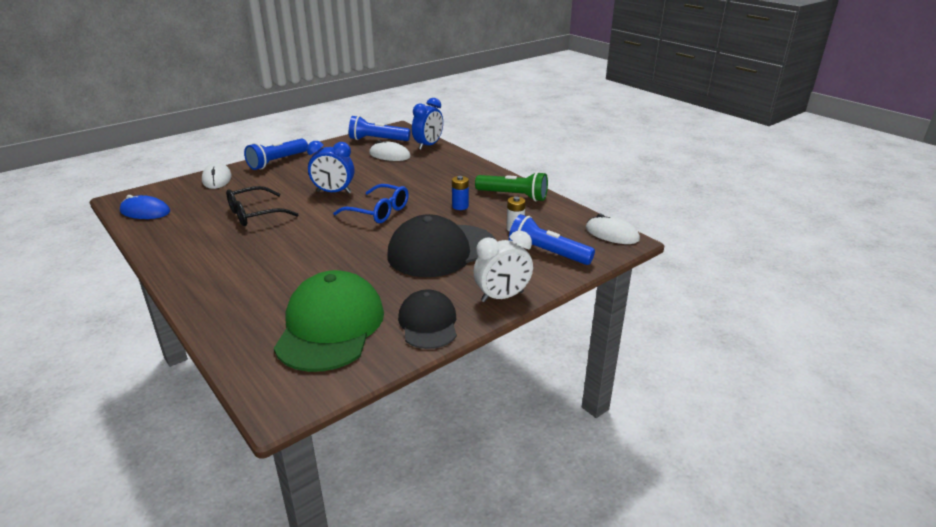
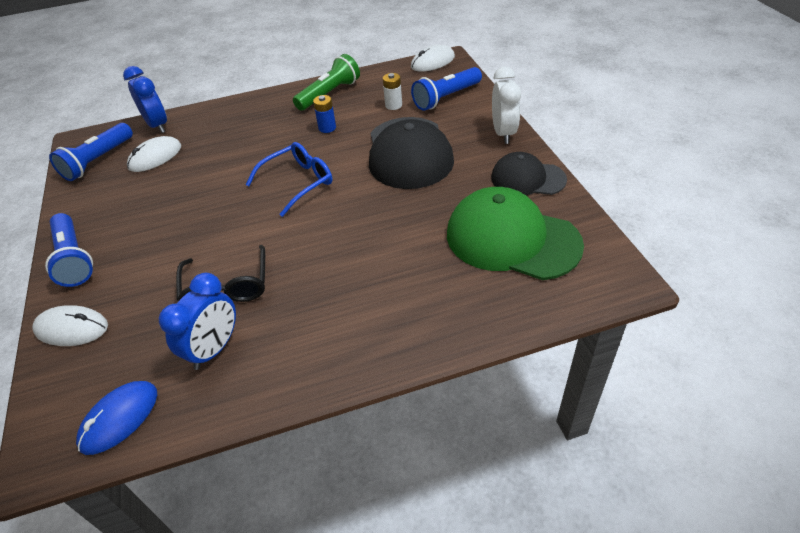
camera: 65 degrees left, 15 degrees up
(333, 192) = (220, 212): blue clock -> blue clock (214, 349)

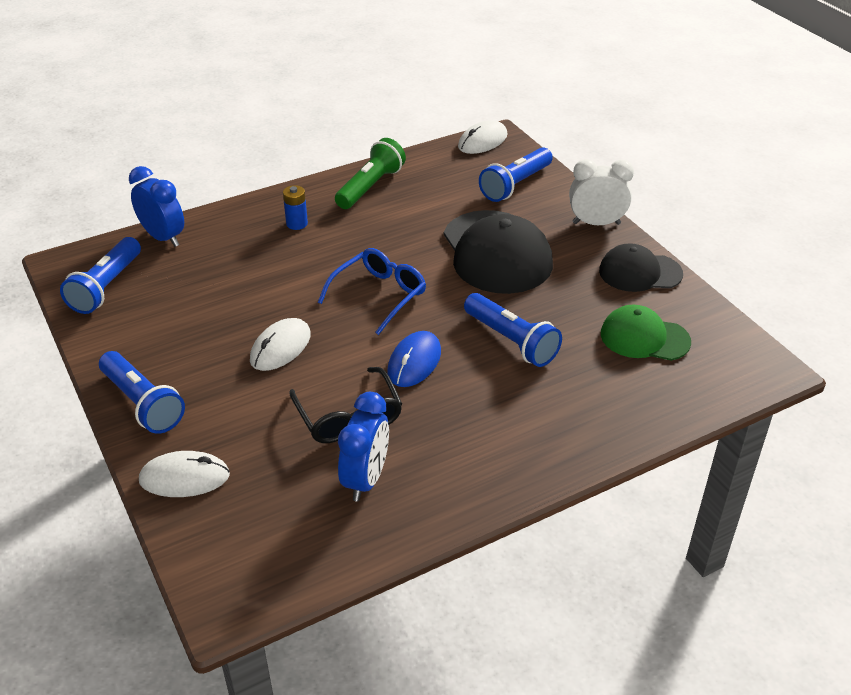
camera: 15 degrees left, 5 degrees down
(119, 418) = (293, 558): blue mouse -> blue mouse (414, 362)
(155, 157) = (181, 277): white mouse -> white mouse (280, 347)
(327, 128) = (386, 229): blue battery -> blue battery (297, 224)
(391, 231) = (511, 341): none -> blue flashlight
(393, 105) = (456, 197): white battery -> none
(503, 133) = (596, 223): white clock -> white clock turned 75 degrees counterclockwise
(512, 239) = (644, 338): green cap -> green cap, size x0.60

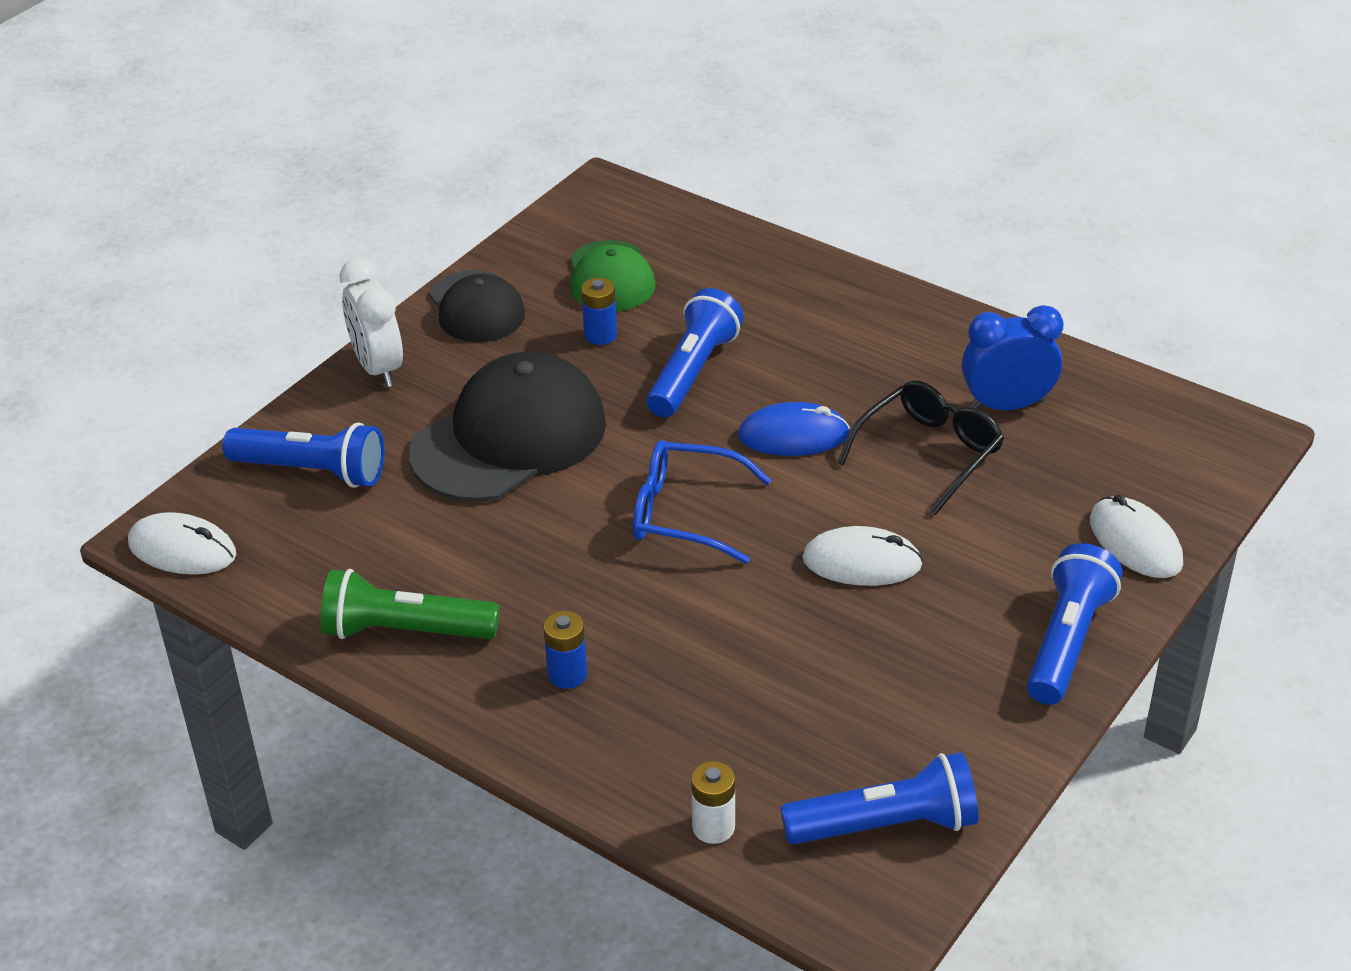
camera: 115 degrees left, 0 degrees up
(163, 237) = (713, 827): blue clock -> white battery
(577, 314) = (600, 335): none -> blue battery

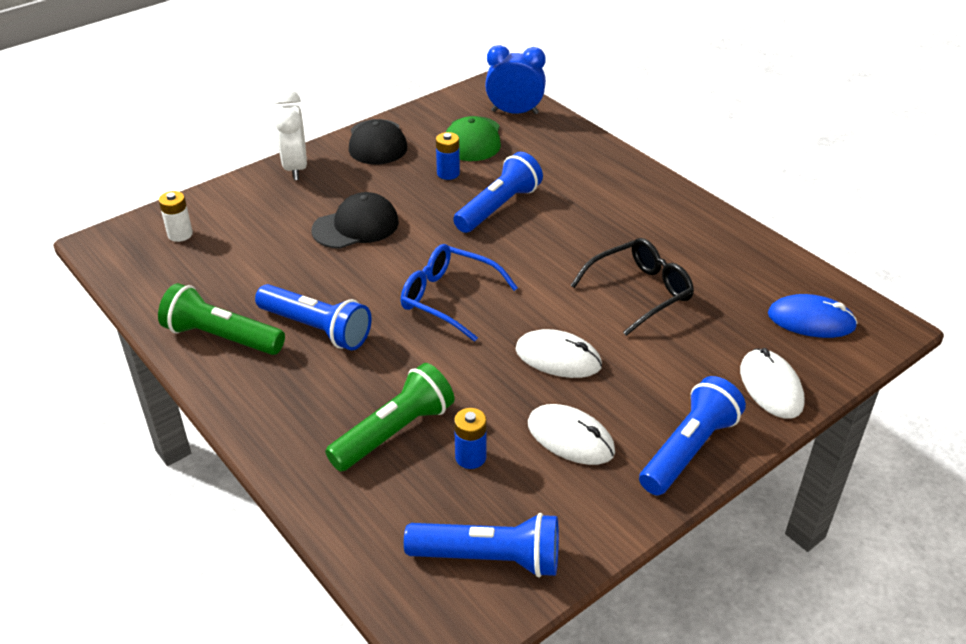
camera: 15 degrees right, 0 degrees up
(182, 549) = (112, 255): white mouse -> white mouse (570, 438)
(312, 471) = (219, 222): blue flashlight -> blue flashlight (316, 328)
(509, 438) = (356, 226): black cap -> black cap, size x0.60
(567, 674) = (313, 391): blue battery -> blue battery (470, 457)
(698, 703) = (394, 432): none -> green flashlight
(713, 827) = (360, 527): white battery -> white battery (180, 234)
(793, 435) = (548, 261): blue mouse -> blue mouse (811, 320)
(1006, 405) = (711, 271): blue clock -> blue clock (514, 112)

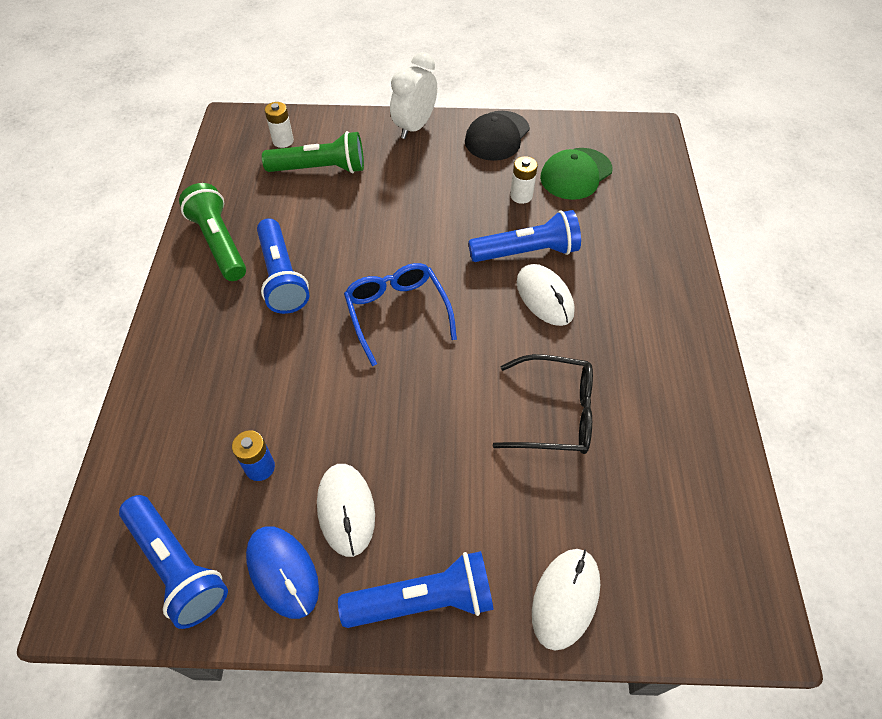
camera: 40 degrees right, 15 degrees up
(356, 226) = (401, 204): black cap -> none
(394, 432) = (235, 404): green flashlight -> green flashlight (320, 169)
(448, 173) = (521, 196): blue battery -> white battery
(514, 112) = (641, 166): blue clock -> none
(558, 358) = (418, 427): white mouse -> white mouse (544, 297)
(811, 320) = (685, 559): blue mouse -> blue mouse (282, 572)

